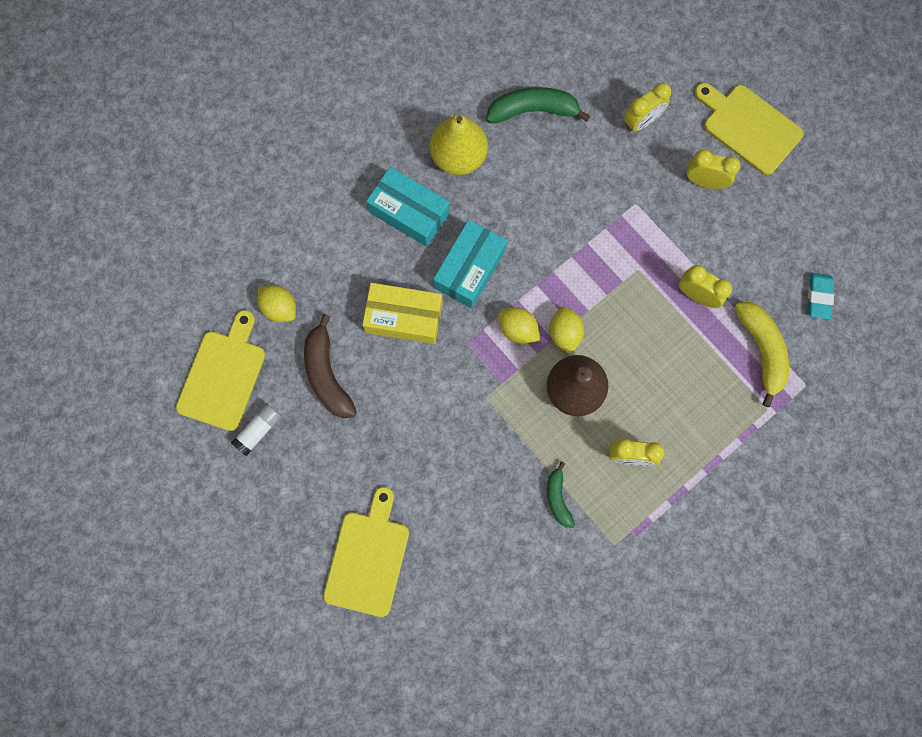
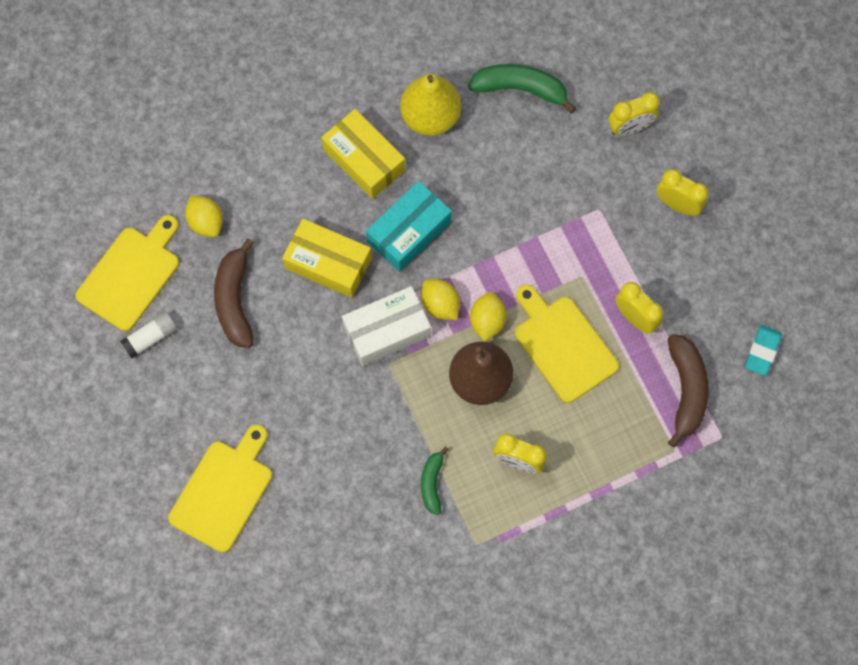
camera: 15 degrees right, 5 degrees down
(409, 212) = (364, 160): turquoise box -> yellow box
(476, 366) = (387, 331): none -> white box
(748, 127) = (740, 161): yellow cutting board -> yellow cutting board (562, 345)
(761, 350) = (686, 390): yellow banana -> brown banana

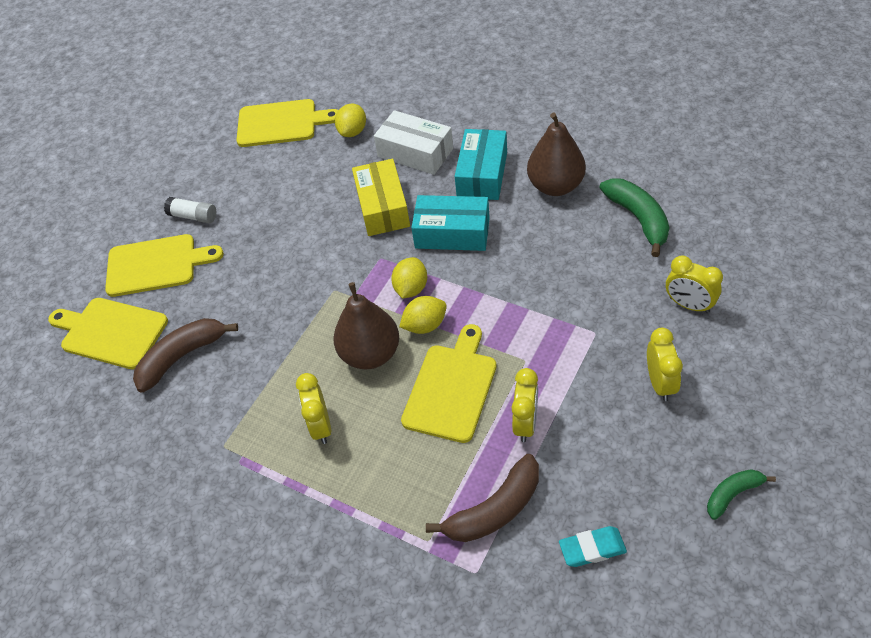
camera: 60 degrees right, 20 degrees down
(151, 338) = (244, 159): white glue stick -> white glue stick (193, 216)
(235, 300) = (309, 180): brown banana -> brown banana (182, 357)
(273, 572) = (110, 332): none -> yellow cutting board
(364, 160) = (482, 174): yellow box -> turquoise box
(387, 331) = (360, 272): white box -> white box (415, 152)
(430, 117) = (555, 186): yellow pear -> brown pear
(432, 483) = (256, 381): green banana -> green banana (733, 494)

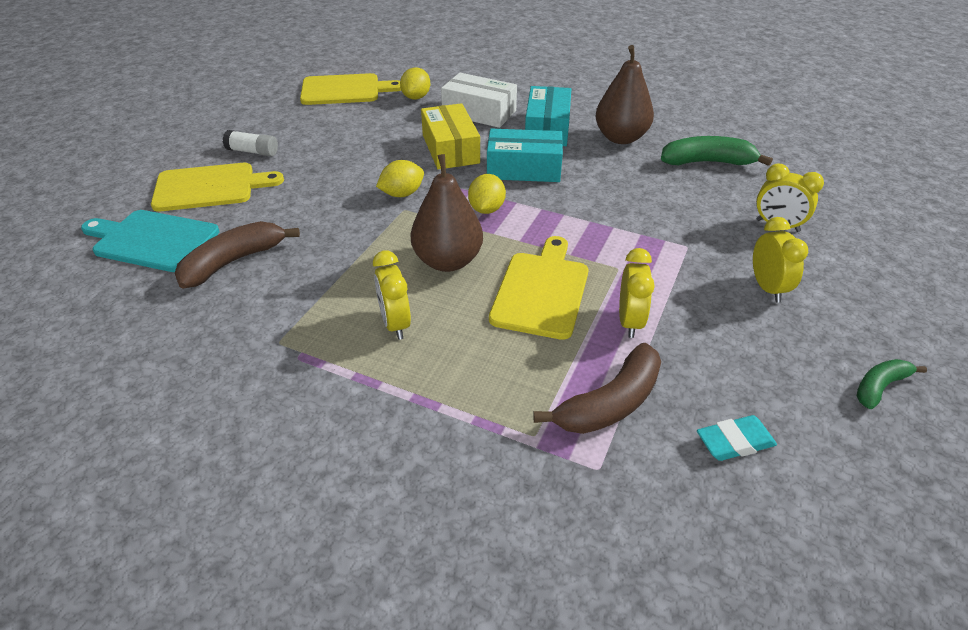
camera: 10 degrees left, 10 degrees down
(110, 332) = (152, 240): yellow cutting board -> turquoise cutting board
(425, 325) = (505, 238): yellow lemon -> yellow lemon (402, 194)
(638, 219) = (707, 162): green banana -> green banana turned 60 degrees counterclockwise

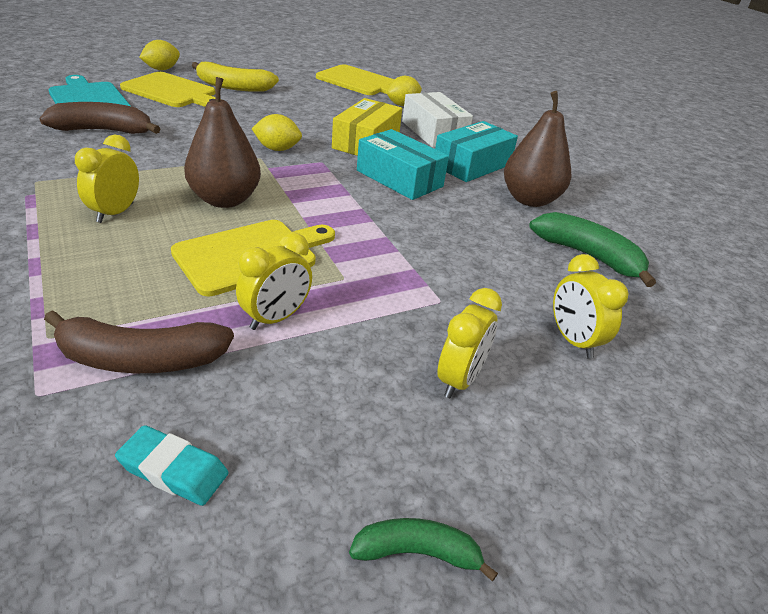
camera: 35 degrees right, 5 degrees down
(253, 152) = (233, 87): white glue stick -> yellow banana
(486, 209) = (318, 186): yellow lemon -> yellow lemon (162, 69)

